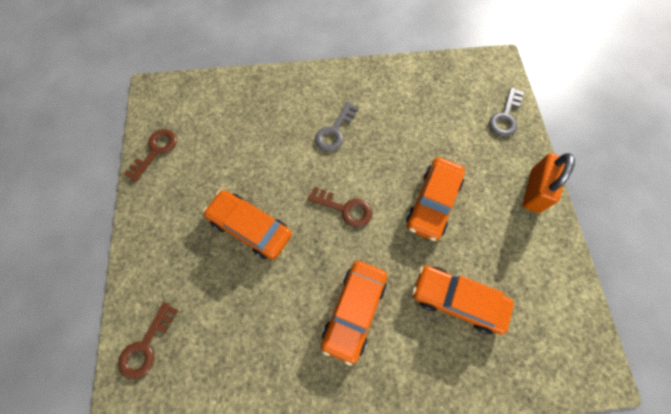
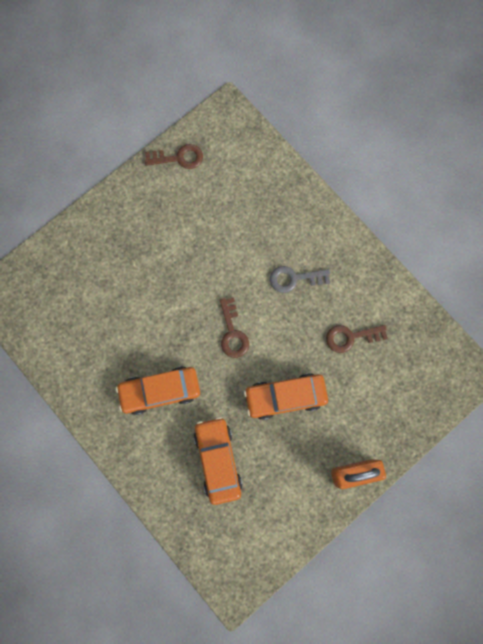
camera: 55 degrees right, 10 degrees up
(146, 346) = (45, 270): brown key -> brown key (351, 337)
(250, 227) = (169, 274): orange car -> none
(505, 116) = (413, 411): grey key -> none

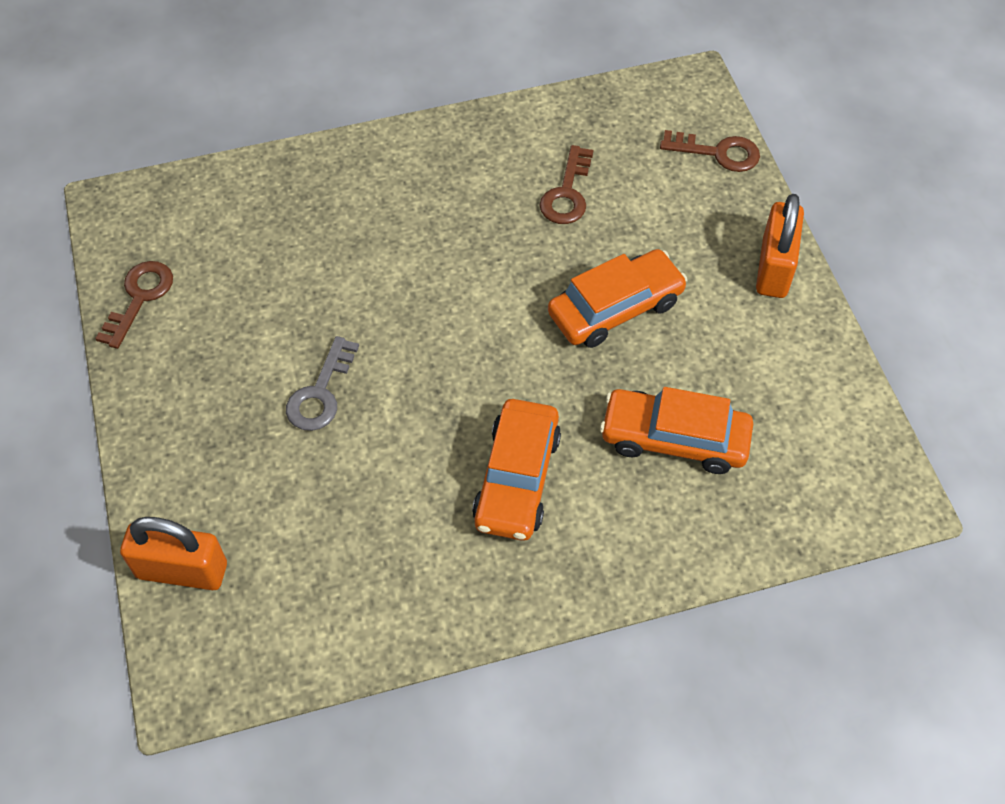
camera: 65 degrees left, 20 degrees down
(46, 261) = (182, 570): none -> orange padlock
(232, 333) = (476, 337): brown key -> brown key (718, 153)
(285, 396) = (615, 308): orange car -> orange car turned 135 degrees counterclockwise
(294, 279) = (437, 225): grey key -> grey key (320, 393)

